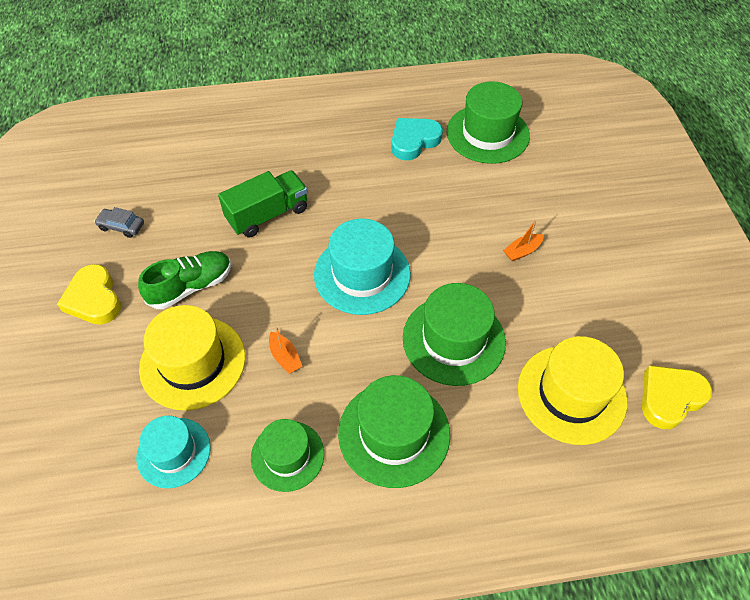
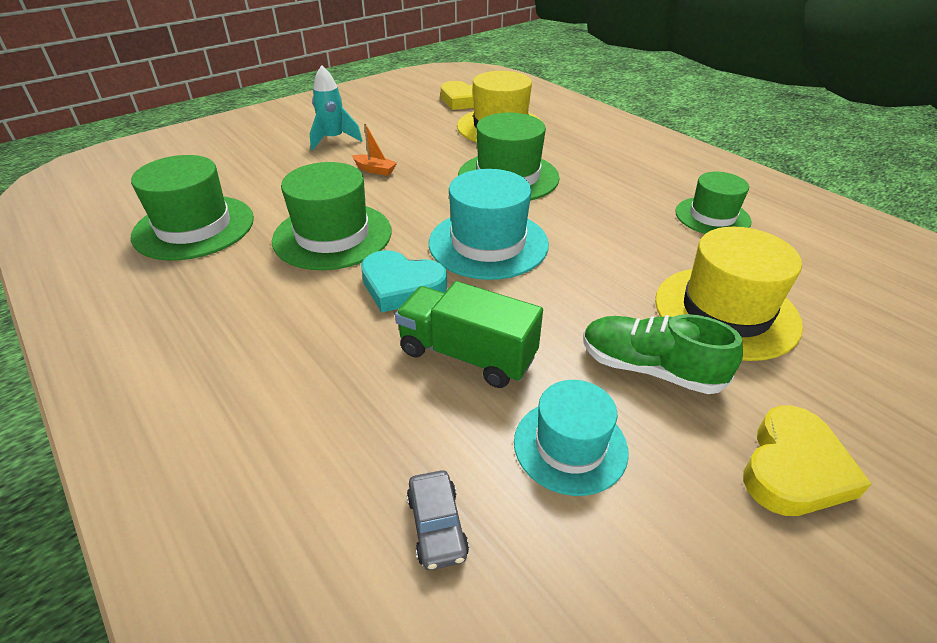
camera: 120 degrees left, 15 degrees down
(121, 226) = (655, 538): grey car -> grey car (437, 526)
(173, 452) = (810, 277): turquoise hat -> turquoise hat (570, 446)
(285, 357) = (636, 253): orange boat -> none
(394, 433) = (623, 178): green hat -> green hat (332, 235)
(414, 141) = (232, 277): turquoise heart -> turquoise heart (401, 286)
(603, 243) = (333, 140): none -> turquoise rocket

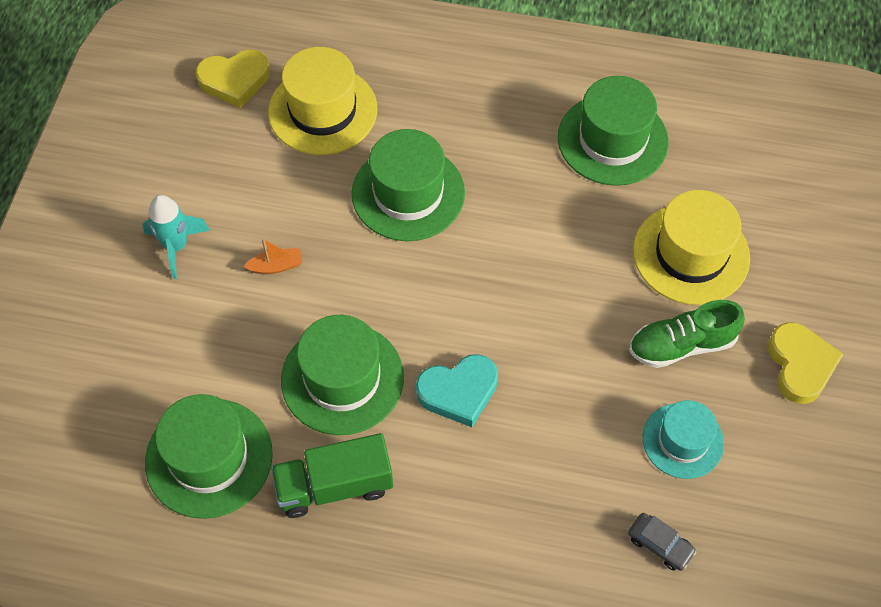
camera: 40 degrees left, 20 degrees up
(467, 355) = (566, 419): green truck -> green truck (334, 486)
(488, 243) = (475, 297): turquoise hat -> none
(712, 216) = (612, 140): green hat -> green hat, size x1.55

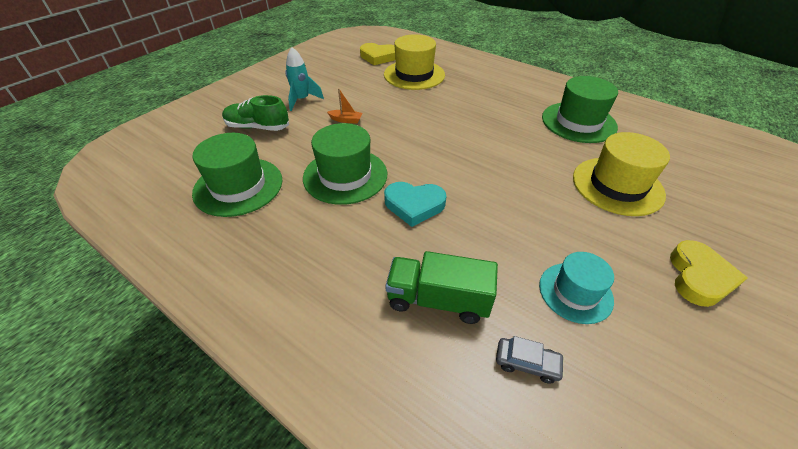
camera: 25 degrees right, 15 degrees down
(334, 486) = (298, 226): green truck -> green truck (438, 300)
(408, 193) = (440, 112): green hat -> none
(660, 544) = (527, 363): grey car -> grey car turned 45 degrees counterclockwise
(681, 345) = (594, 232): green shoe -> green shoe (257, 127)

